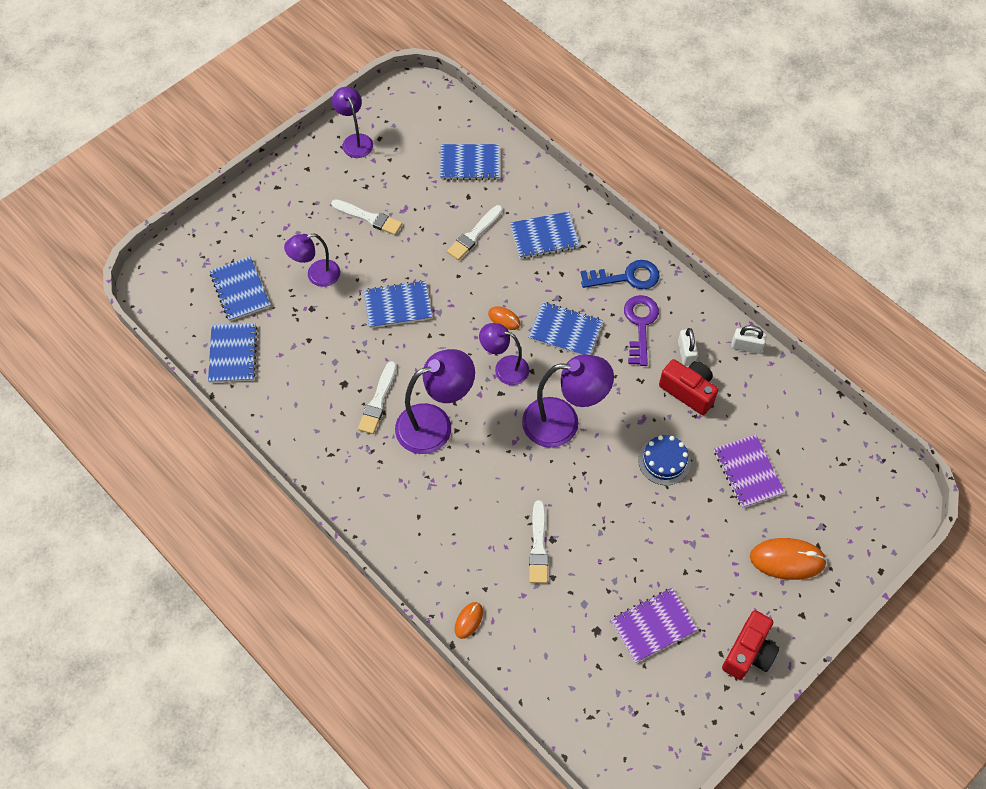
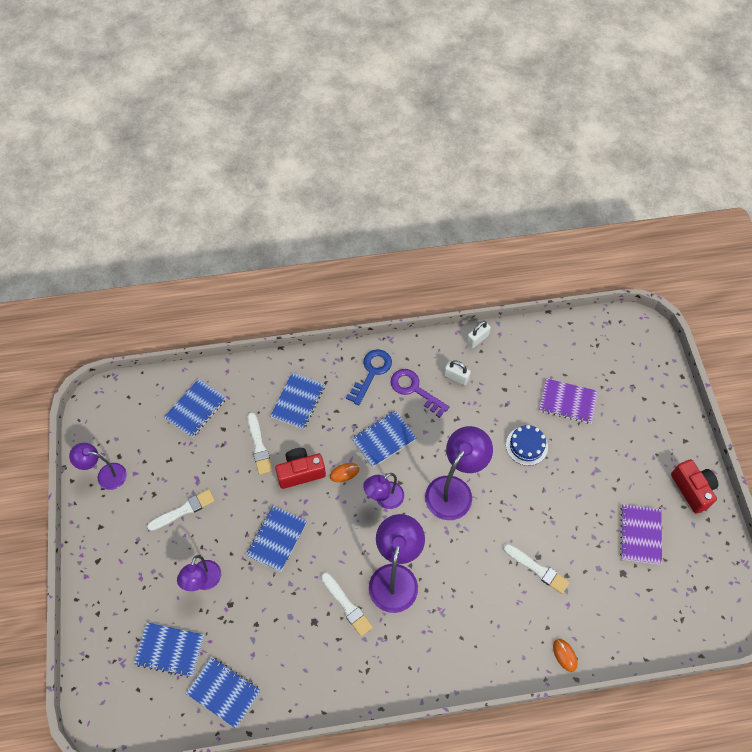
camera: 55 degrees left, 0 degrees up
(688, 391) = (485, 395): red camera -> red camera (300, 472)
(787, 560) = (643, 422): orange mouse -> none

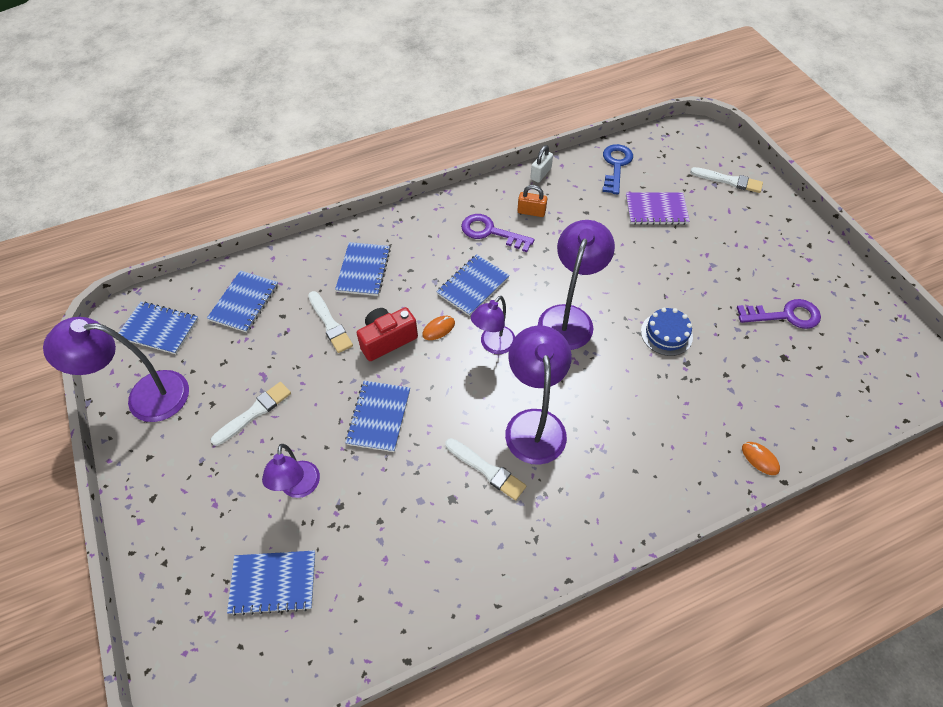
camera: 15 degrees left, 5 degrees down
(106, 475) = (145, 396): purple lamp -> purple lamp, size x1.62
(224, 692) = (359, 617): blue notebook -> blue notebook (159, 329)
(371, 372) = (438, 226): blue key -> blue key (616, 166)
(456, 377) = (531, 212): white padlock -> orange padlock
(526, 446) = (630, 258): blue cake -> blue cake (666, 334)
(537, 569) = (691, 376): white brush -> white brush (729, 181)
(640, 535) = (785, 315): purple notebook -> purple key
(692, 489) = (817, 261): red camera -> none

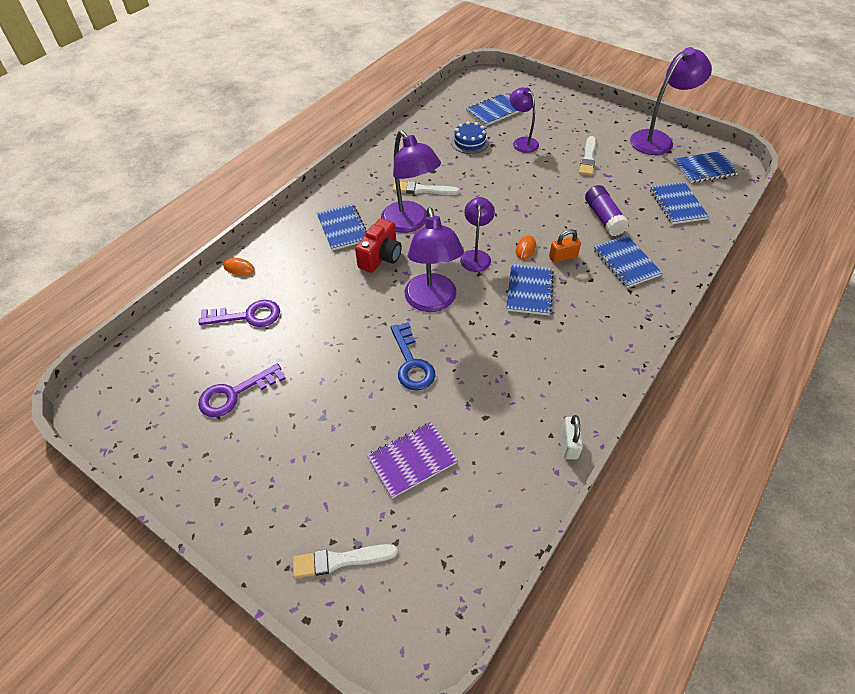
camera: 150 degrees right, 5 degrees down
(330, 324) = (604, 218): white brush -> purple glue stick
(379, 417) = (513, 186): blue notebook -> blue notebook (343, 228)
(387, 340) = (554, 226): red camera -> red camera (381, 257)
(490, 232) = (559, 346): purple key -> purple key (247, 316)
(531, 212) = (540, 388): orange padlock -> orange padlock (563, 257)
(616, 166) = (494, 507): blue key -> blue key (411, 363)
(666, 334) = (342, 325): blue cake -> blue cake (469, 142)

